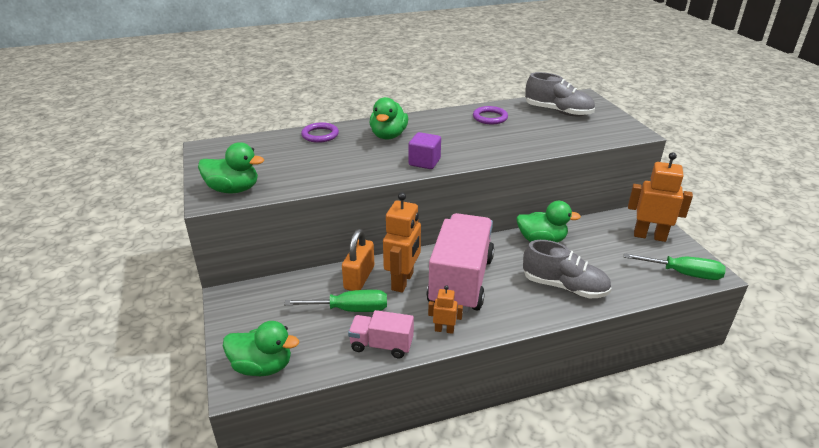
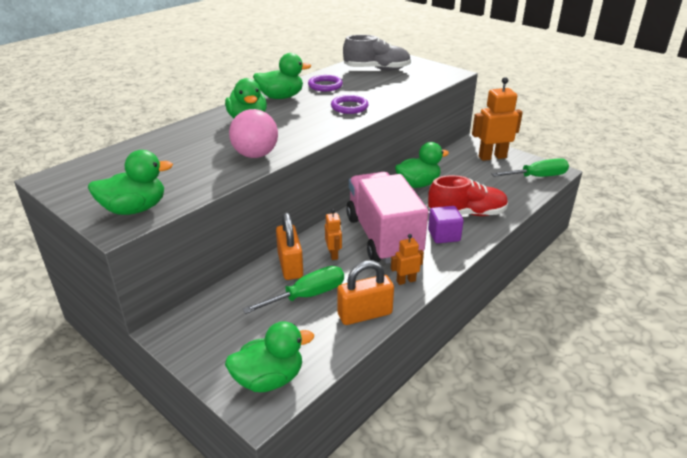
camera: 30 degrees left, 0 degrees up
(320, 135) = (176, 136): purple ring -> purple ring (349, 107)
(363, 169) = (255, 155): none -> pink ball
(381, 345) = (364, 314): pink truck -> orange padlock
(403, 281) = (333, 254): orange robot -> orange robot, size x0.51
(424, 162) = (307, 134): purple cube -> purple cube (444, 235)
(438, 120) = (281, 97): none -> green duck
(564, 287) = (466, 214): grey shoe -> red shoe

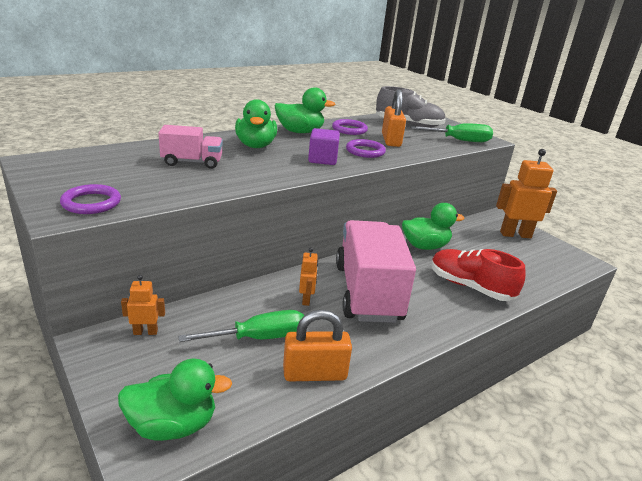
camera: 10 degrees right, 5 degrees down
(135, 209) = (91, 203): green duck -> purple ring
(200, 150) = (192, 162): none -> pink truck
(255, 155) = (245, 176): pink ball -> none
(290, 265) = (255, 301): orange padlock -> orange padlock (391, 140)
(406, 281) = (376, 345): orange robot -> orange robot (145, 332)
(444, 235) = (436, 305): purple cube -> purple cube (322, 159)
(466, 214) = (470, 287): red shoe -> red shoe turned 150 degrees counterclockwise
(537, 177) = (562, 264): green screwdriver -> green screwdriver (460, 140)

